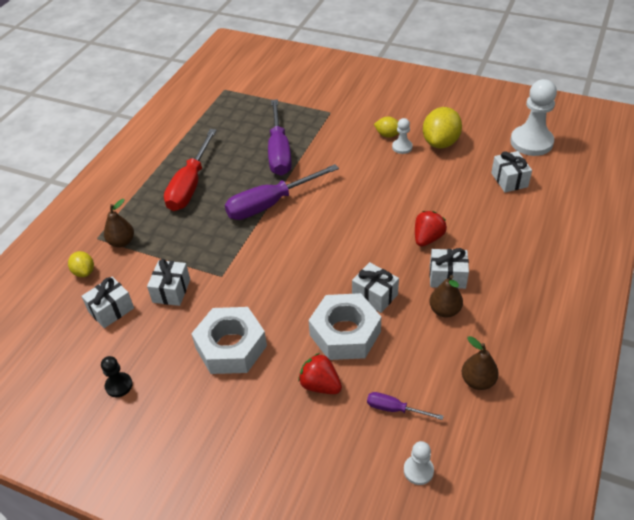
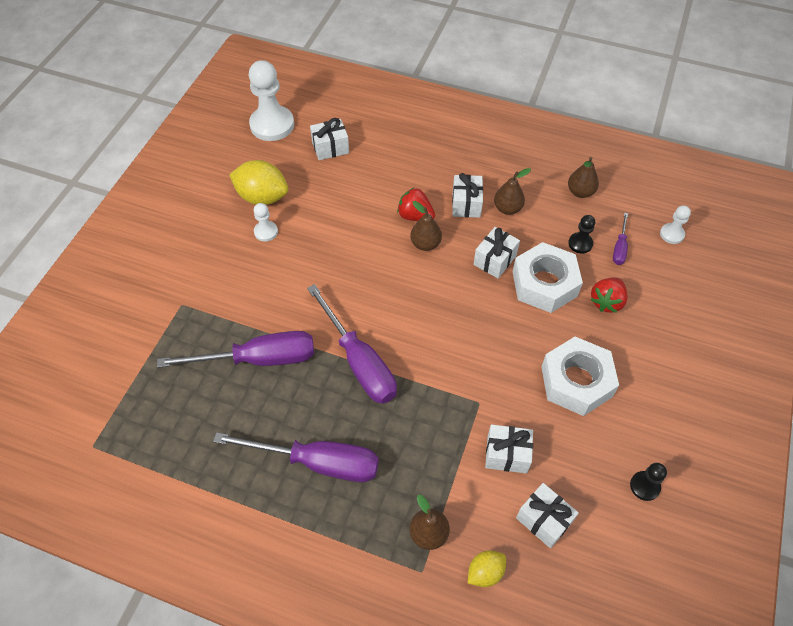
camera: 95 degrees left, 10 degrees up
(190, 185) = (317, 462): red screwdriver -> purple screwdriver
(387, 135) = (241, 245): yellow lemon -> none
(393, 245) = (425, 244): none -> brown pear
(399, 371) = (580, 243): none -> black pawn

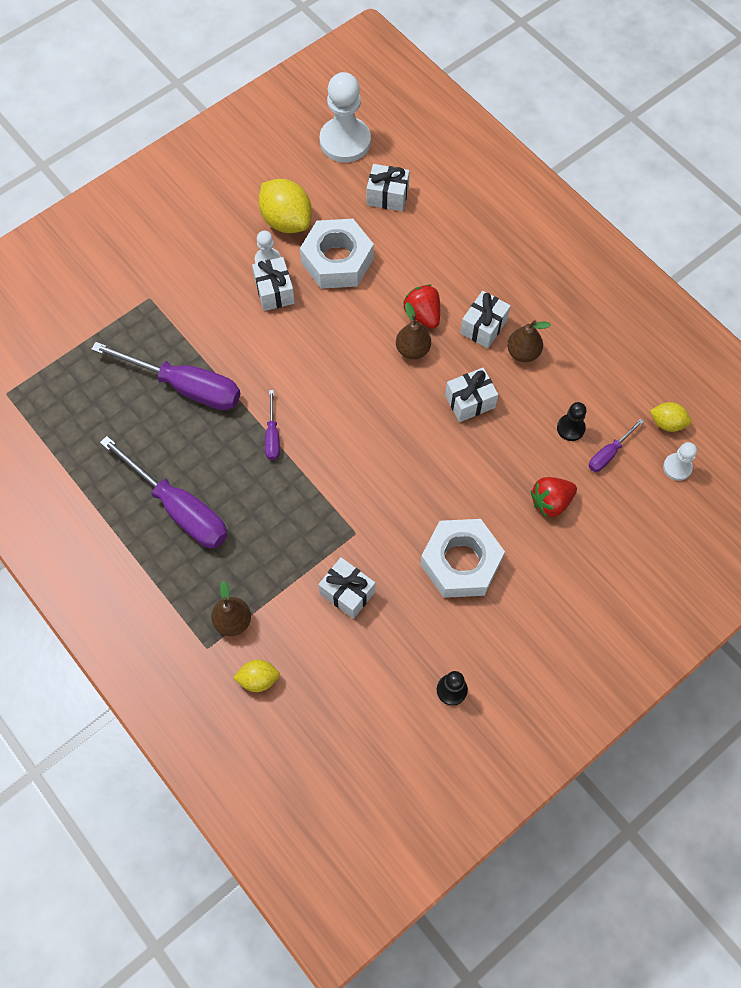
camera: 30 degrees right, 10 degrees up
(359, 361) = (272, 436): purple screwdriver -> purple screwdriver, size x0.47
(543, 520) = (339, 666): white gift -> white gift (274, 291)
(544, 284) = (502, 451): white nut -> white nut (337, 260)
(580, 192) = (614, 372): brown pear -> none
(641, 208) = (667, 423): none -> yellow lemon

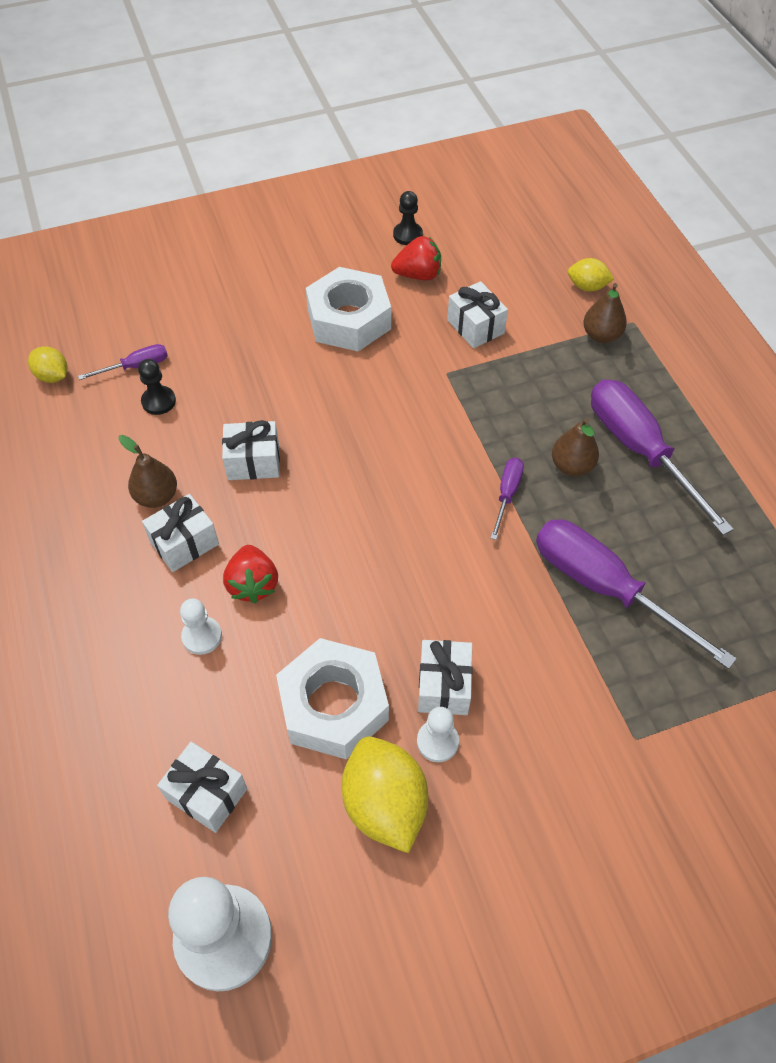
camera: 160 degrees left, 10 degrees down
(412, 350) = (290, 543): brown pear -> brown pear (572, 466)
(551, 502) = (227, 342): red strawberry -> red strawberry (418, 275)
(677, 467) = (77, 335): white pawn -> white pawn (202, 636)

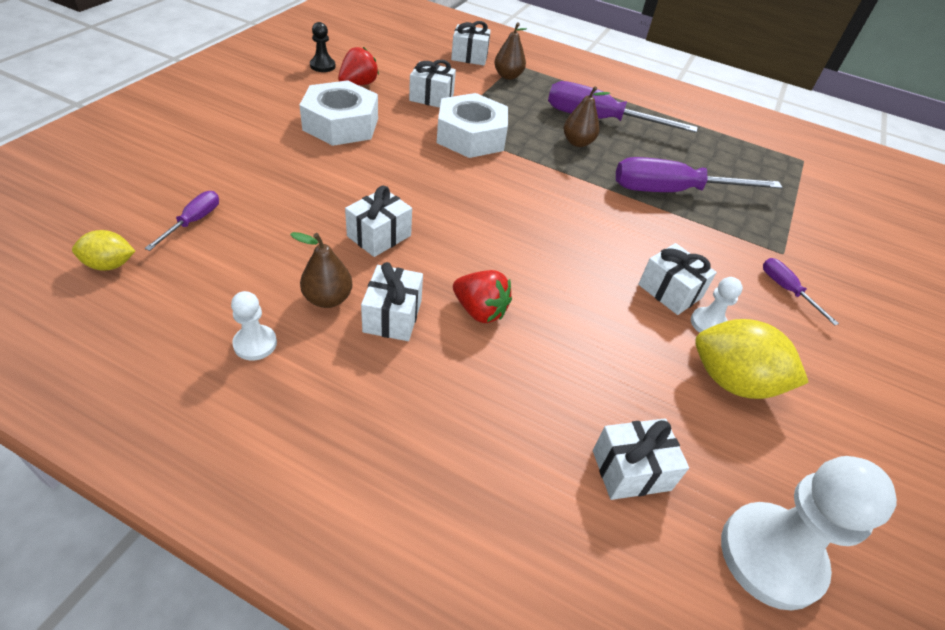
camera: 50 degrees left, 10 degrees down
(158, 401) = (246, 235): black pawn -> none
(202, 636) = (487, 368): white pawn -> white pawn (255, 344)
(333, 705) = (629, 347): white nut -> white nut (471, 136)
(507, 494) = (564, 173): purple screwdriver -> purple screwdriver (786, 290)
(587, 287) = (469, 57): yellow lemon -> white gift

